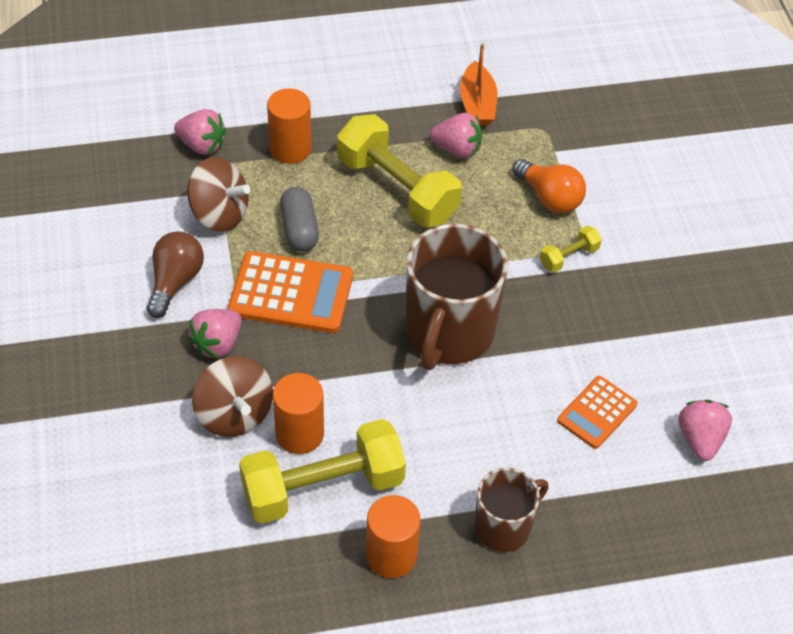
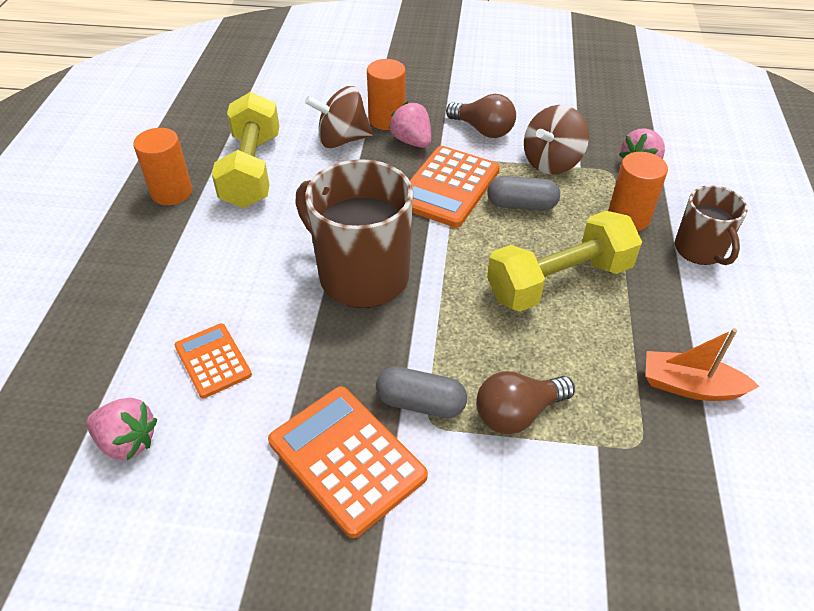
camera: 110 degrees right, 5 degrees down
(299, 434) = (306, 167): orange cylinder -> orange cylinder (387, 120)
(457, 149) = (612, 346): pink strawberry -> none
(504, 527) = (147, 260): brown mug -> brown mug (700, 250)
(549, 197) = (517, 413): orange light bulb -> brown light bulb
(569, 257) = (420, 403): yellow dumbbell -> grey capsule
(639, 289) = (347, 459): none -> orange calculator

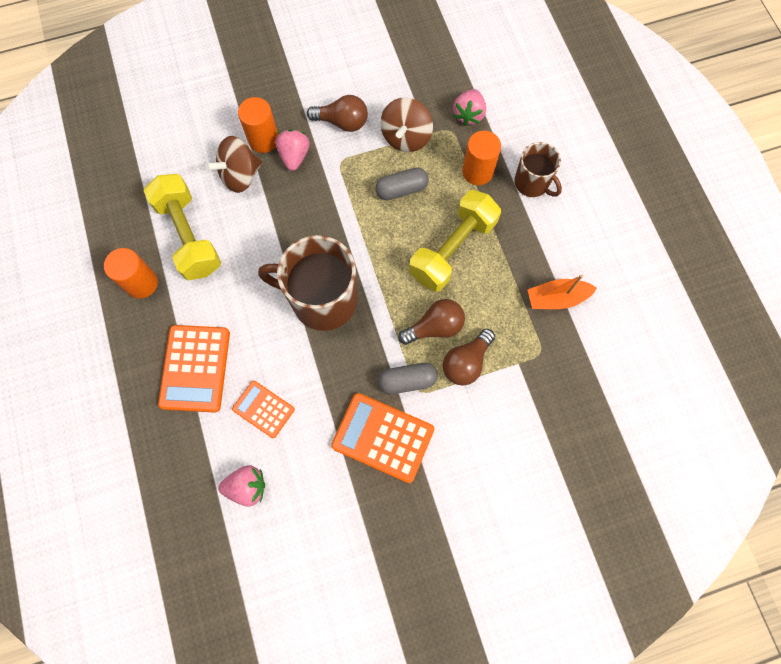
camera: 25 degrees left, 25 degrees up
(412, 141) = (294, 156): pink strawberry -> pink strawberry turned 60 degrees clockwise
(448, 187) = (343, 193): orange calculator -> orange calculator (195, 368)
(493, 355) = (435, 327): none -> brown light bulb

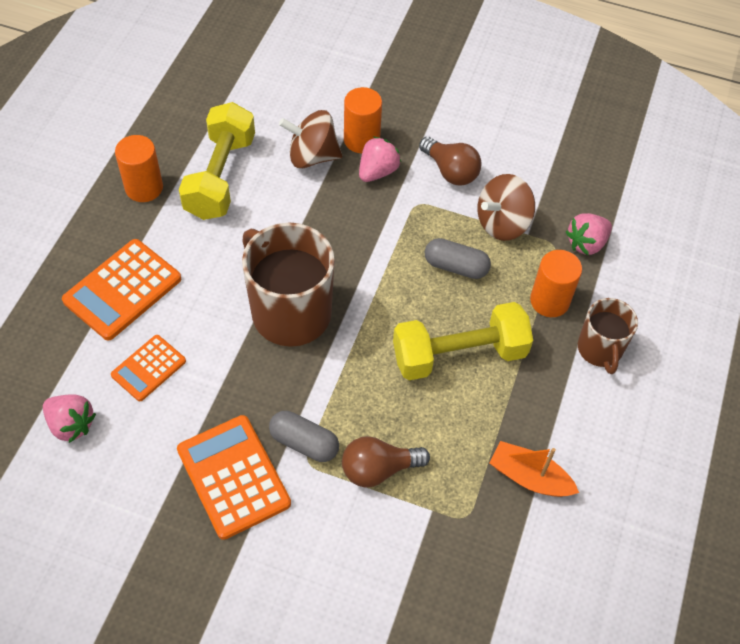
camera: 35 degrees right, 15 degrees down
(263, 409) = (148, 368): orange calculator -> orange calculator turned 120 degrees counterclockwise
(435, 327) = (376, 413): brown light bulb -> none

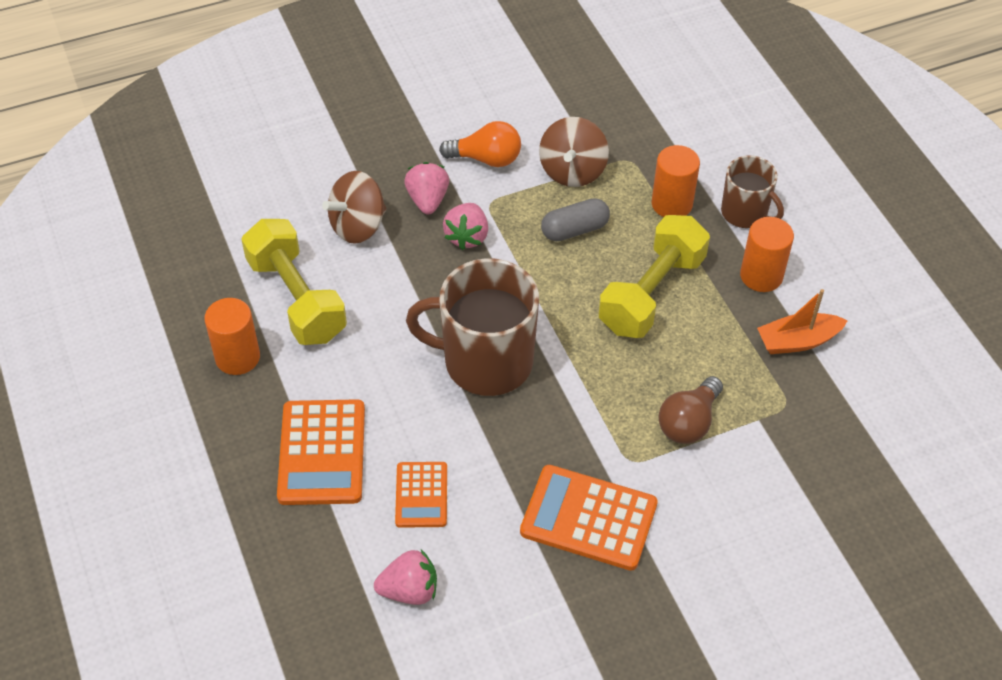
camera: 40 degrees left, 5 degrees down
(304, 443) = (612, 449): grey capsule -> none
(361, 140) = (384, 184): orange cylinder -> orange cylinder (761, 276)
(450, 171) = (486, 159): brown light bulb -> orange light bulb
(586, 243) = (650, 142): pink strawberry -> pink strawberry (467, 236)

